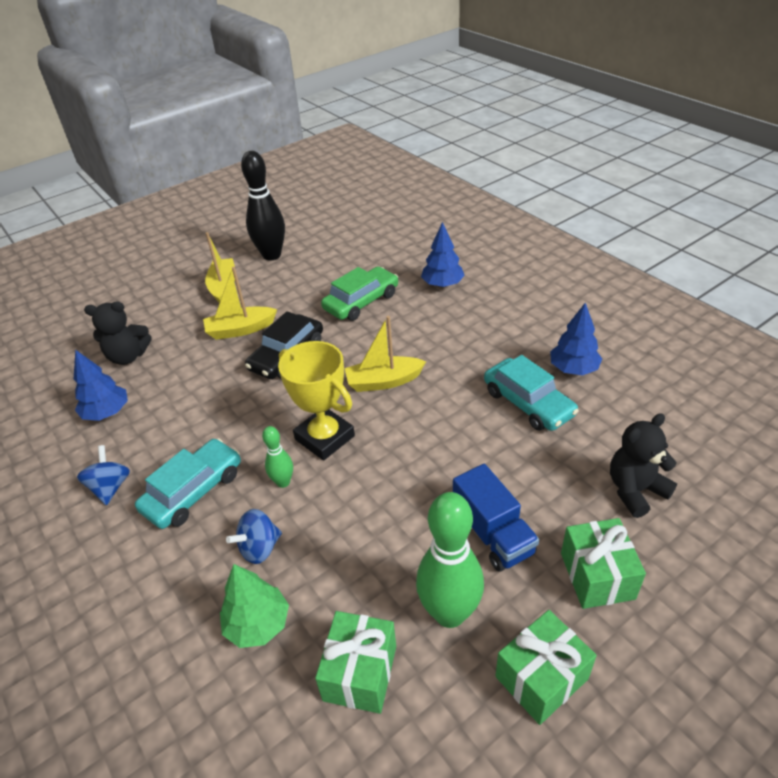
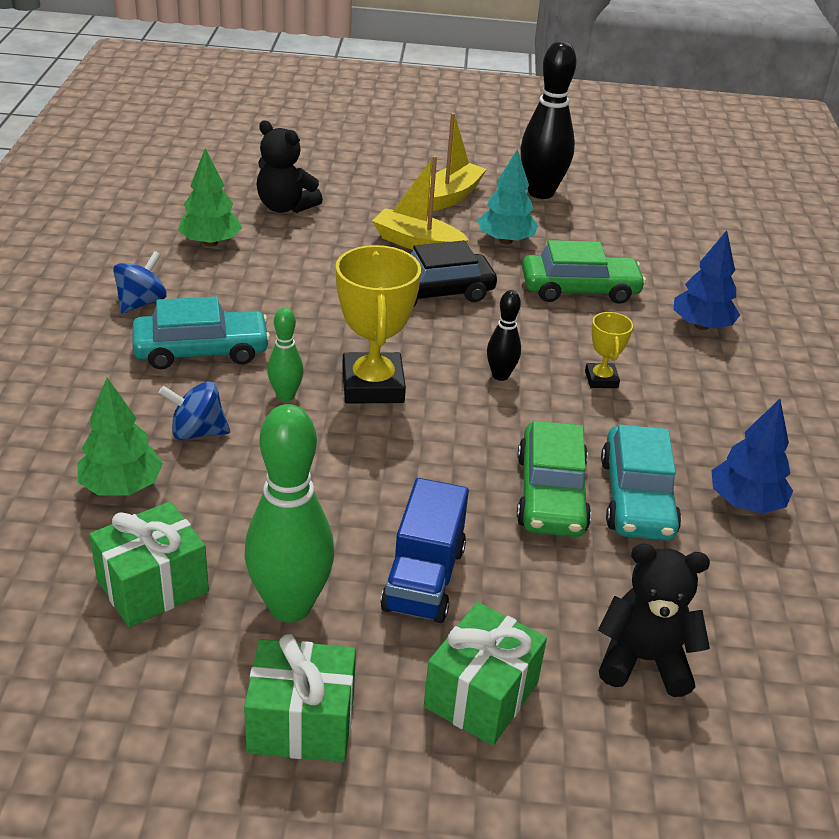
camera: 35 degrees right, 5 degrees down
(107, 412) = (210, 242): blue tree -> green tree
(288, 297) = (505, 241): none -> turquoise tree
(383, 381) = (500, 375): yellow boat -> black bowling pin
(434, 348) = (601, 379): none -> yellow trophy
(489, 432) = (551, 494): none -> green car

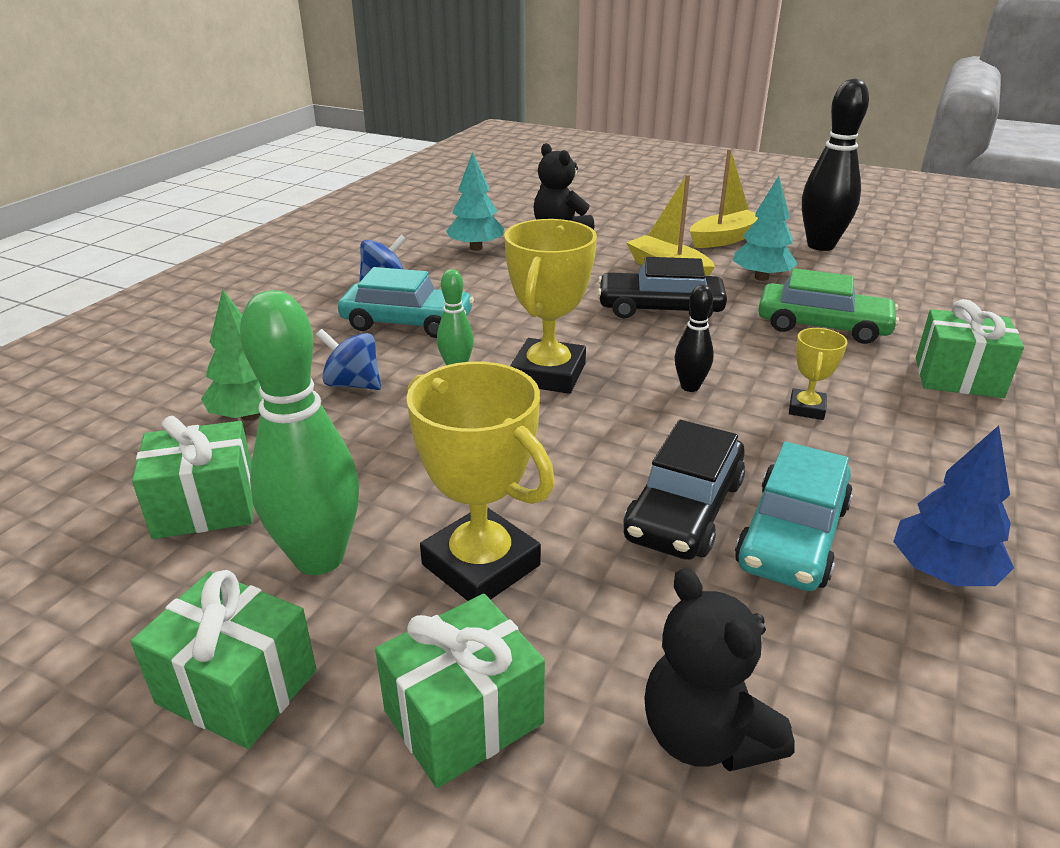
camera: 25 degrees right, 5 degrees down
(210, 242) = (476, 248): green tree -> turquoise tree
(424, 579) = (481, 565): blue truck -> yellow trophy
(551, 494) = (684, 509): green car -> black car
(644, 660) = (705, 736): black teddy bear -> black teddy bear turned 150 degrees counterclockwise
(701, 326) = (958, 377): blue tree -> green gift

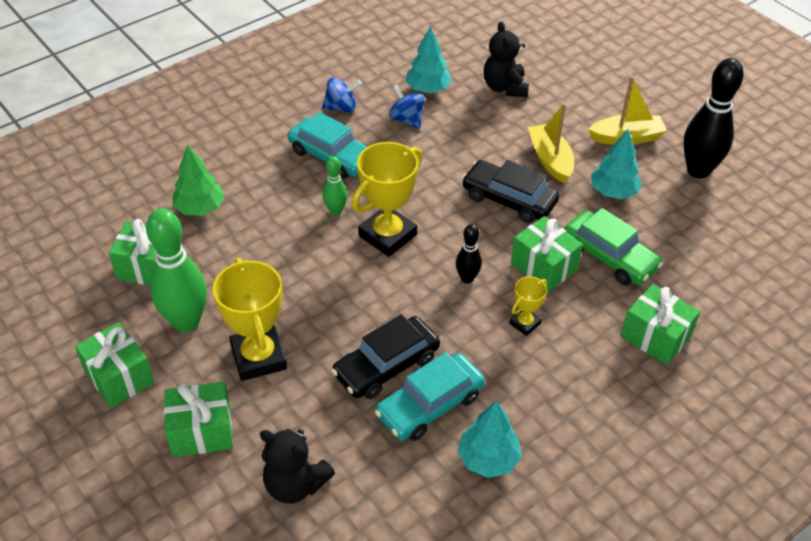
camera: 25 degrees right, 15 degrees up
(353, 384) = (268, 202): blue spinning top -> blue spinning top (407, 119)
(705, 736) = (295, 484): black teddy bear -> black teddy bear turned 60 degrees counterclockwise
(765, 352) = (544, 267): none -> green gift
(943, 572) = (488, 459): blue tree -> turquoise tree

